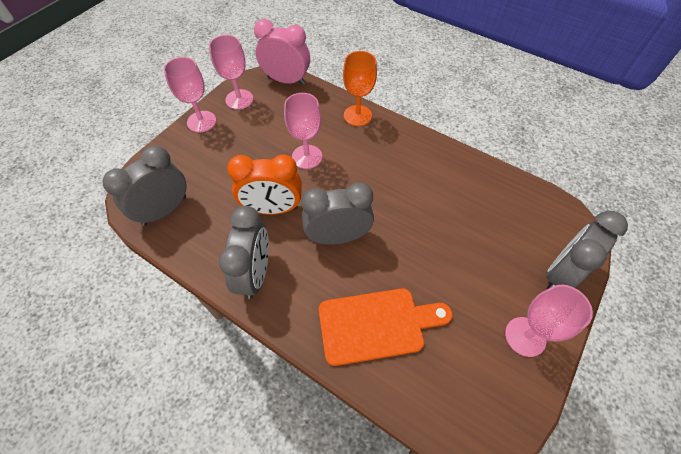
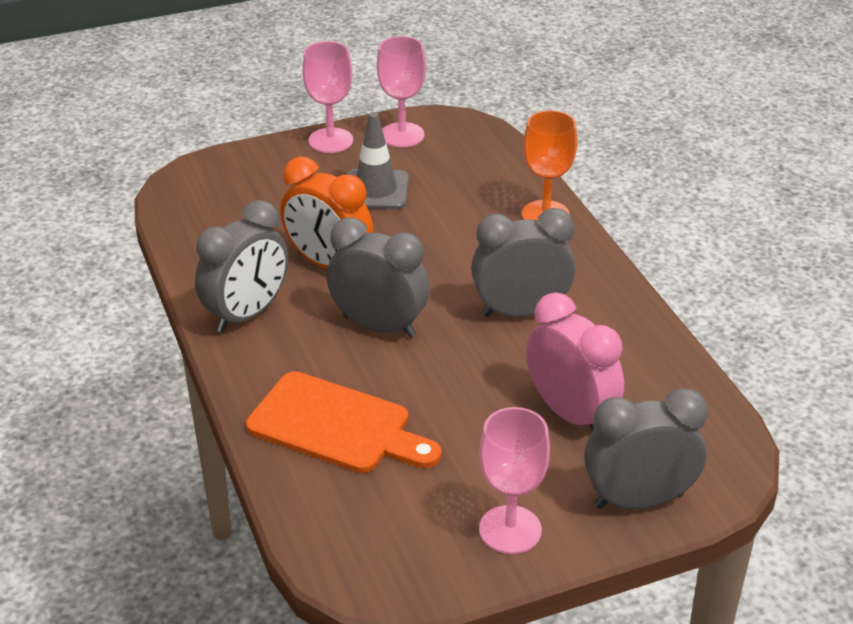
camera: 35 degrees right, 20 degrees down
(164, 210) = (204, 212): grey clock -> grey clock (520, 311)
(256, 143) = (375, 190): none -> grey traffic cone
(286, 80) = (487, 137): pink clock -> pink clock (570, 413)
(307, 157) = (426, 231): pink goblet -> none

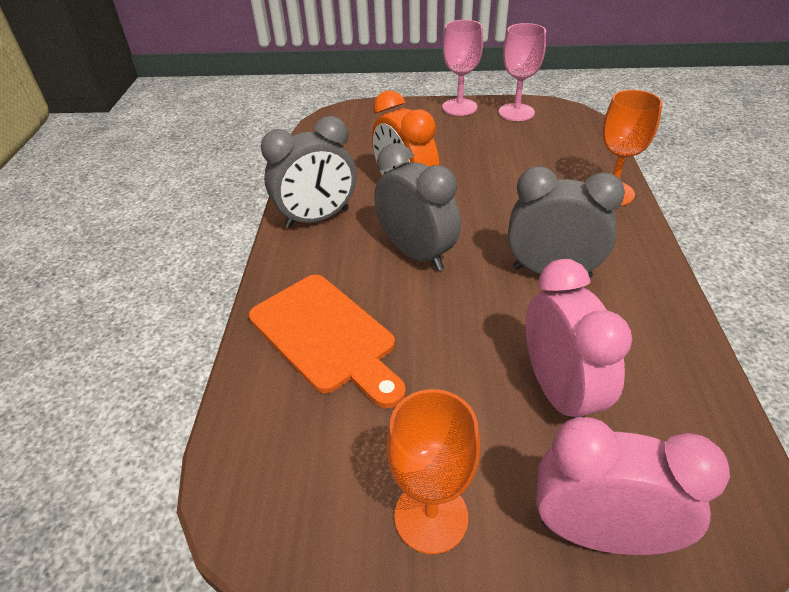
camera: 25 degrees right, 5 degrees up
(375, 190) = (474, 146): grey traffic cone -> none
(510, 529) = (431, 516): pink goblet -> orange goblet
(638, 500) = (599, 533): grey clock -> pink clock

